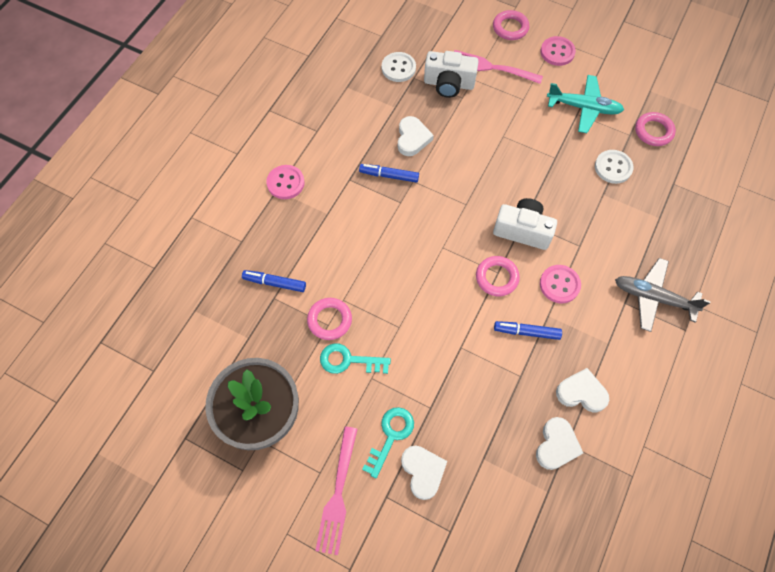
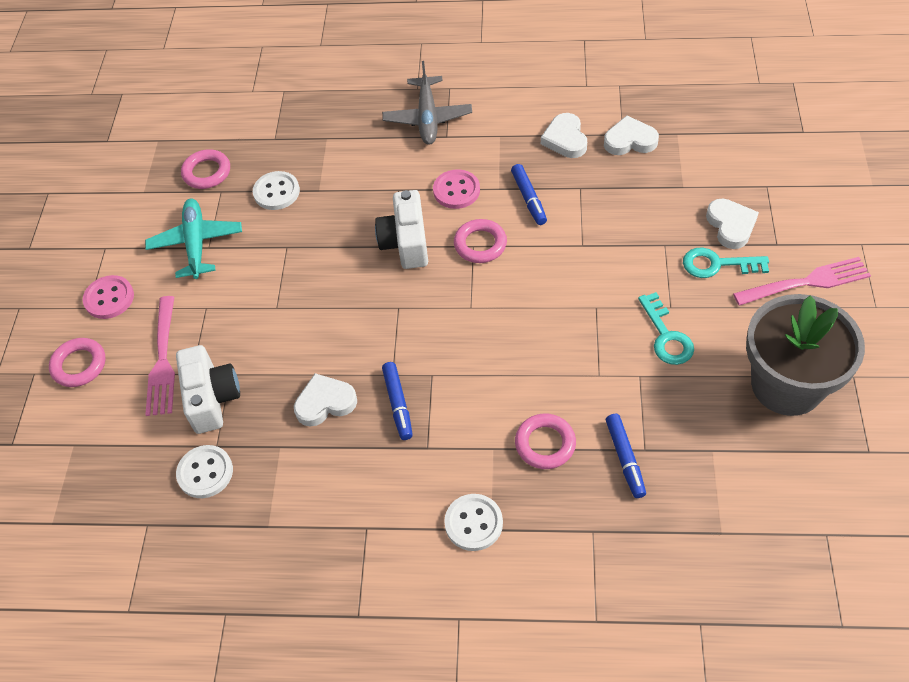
camera: 110 degrees left, 10 degrees down
(285, 183) = (473, 523): pink button -> white button
(329, 320) = (633, 376): pink ring -> pink ring (545, 444)
(423, 471) = (731, 225): white heart -> white heart turned 120 degrees clockwise

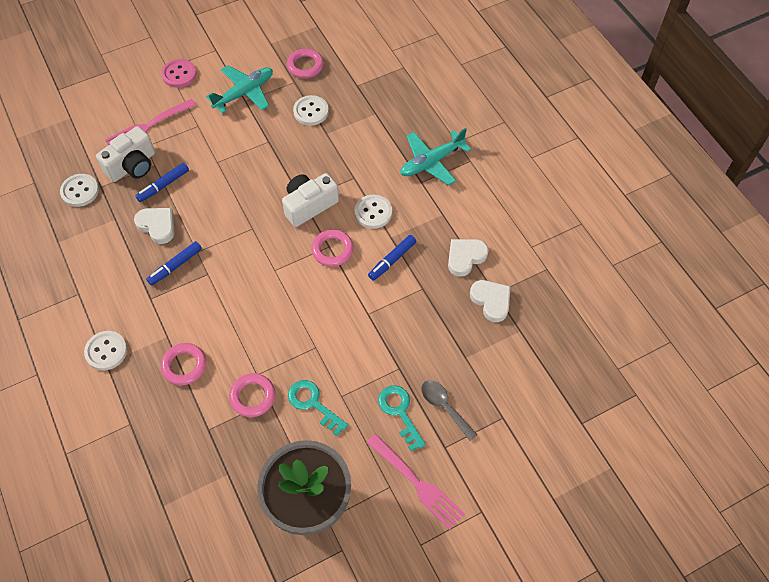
camera: 55 degrees right, 5 degrees up
(79, 365) = (124, 88): pink ring -> pink ring (252, 396)
(428, 118) = (431, 162): grey plane -> turquoise plane
(456, 190) = (373, 212): pink button -> white button
(625, 459) = (195, 420): blue marker -> blue marker (163, 185)
(666, 336) = (313, 404): turquoise key -> turquoise key turned 90 degrees clockwise
(731, 225) = (444, 407): white heart -> grey spoon

